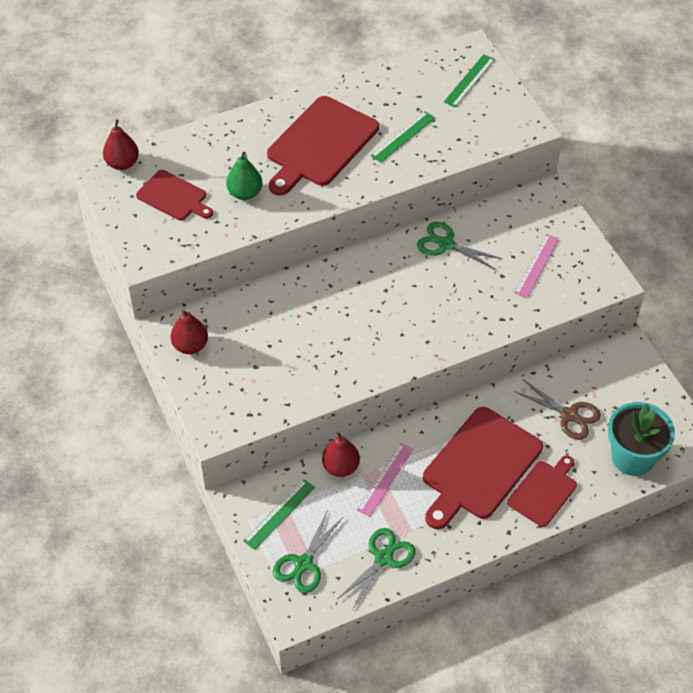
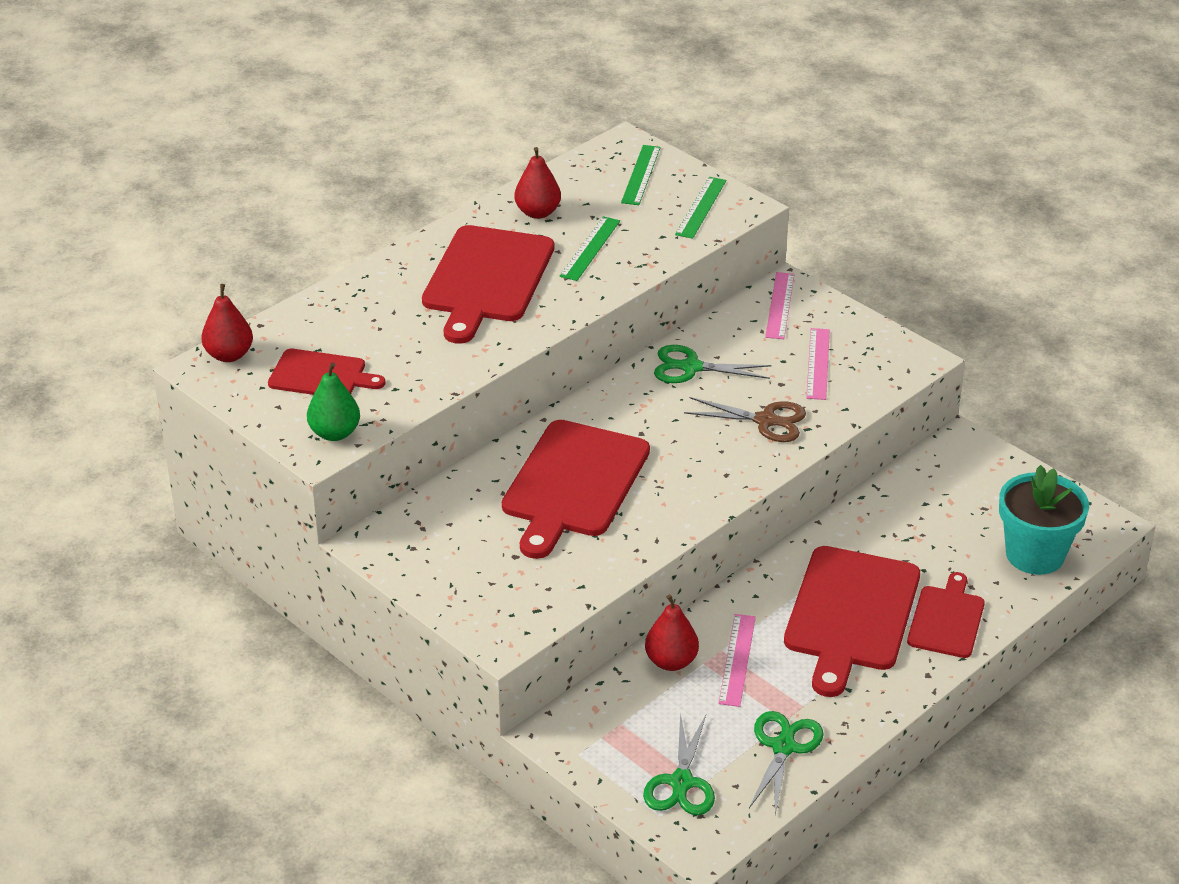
camera: 20 degrees left, 15 degrees down
(190, 346) = (413, 555): red pear -> red pear (537, 212)
(245, 193) = (416, 350): green pear -> green pear (335, 433)
(279, 514) = (618, 735): green ruler -> green ruler (701, 207)
(320, 319) = (573, 484): none -> red cutting board
(533, 208) = (780, 305): none -> pink ruler
(569, 415) = (932, 530): brown scissors -> brown scissors (766, 421)

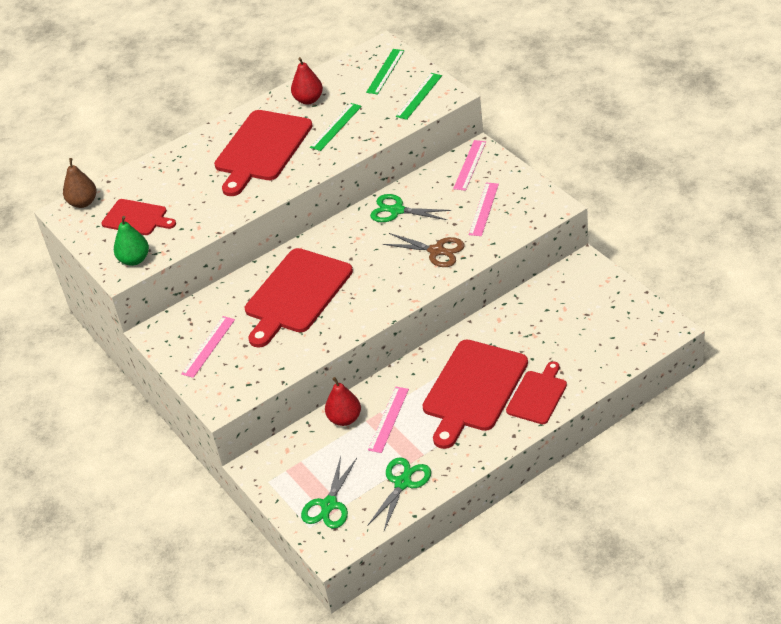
camera: 15 degrees right, 5 degrees up
(229, 355) = (83, 202): red pear -> brown pear
(459, 559) = (208, 346): none -> pink ruler
(1035, 555) = (612, 350): turquoise flower pot -> none

